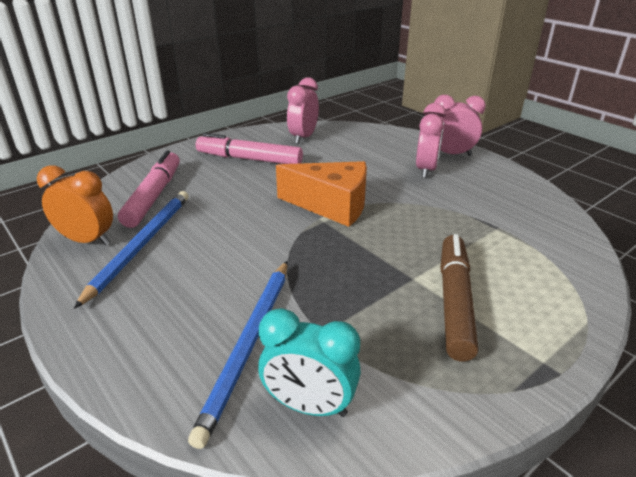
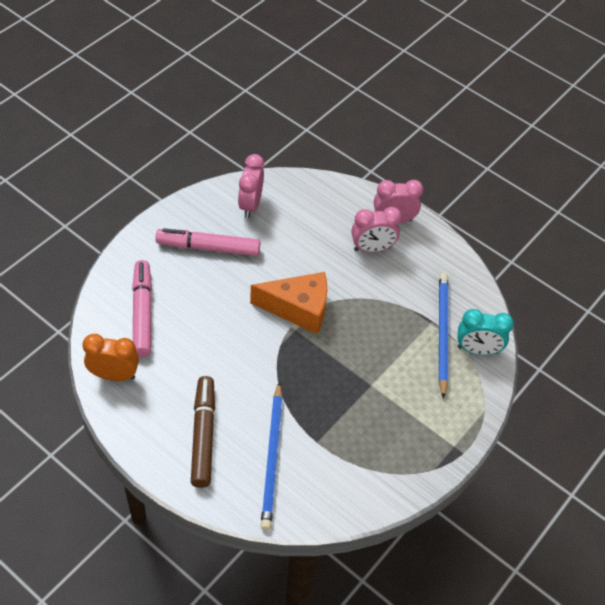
camera: 15 degrees left, 20 degrees up
(141, 245) = (160, 375): blue pencil -> blue pencil (442, 333)
(309, 406) = (320, 495): turquoise clock -> turquoise clock (477, 350)
(426, 170) = (372, 248): pink clock -> pink clock turned 75 degrees clockwise
(454, 302) = (400, 404): brown marker -> brown marker (203, 436)

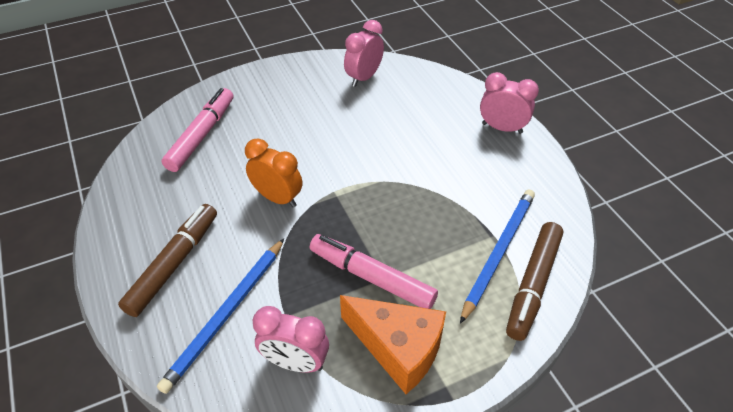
camera: 30 degrees right, 5 degrees down
(114, 375) = (135, 179): orange clock -> orange clock (277, 198)
(209, 248) = (301, 101): pink marker -> pink marker (372, 278)
(298, 309) = (352, 177): orange cheese -> orange cheese (398, 348)
(372, 248) = (464, 146): pink clock -> pink clock (295, 362)
(477, 350) = (533, 284): turquoise clock -> brown marker

